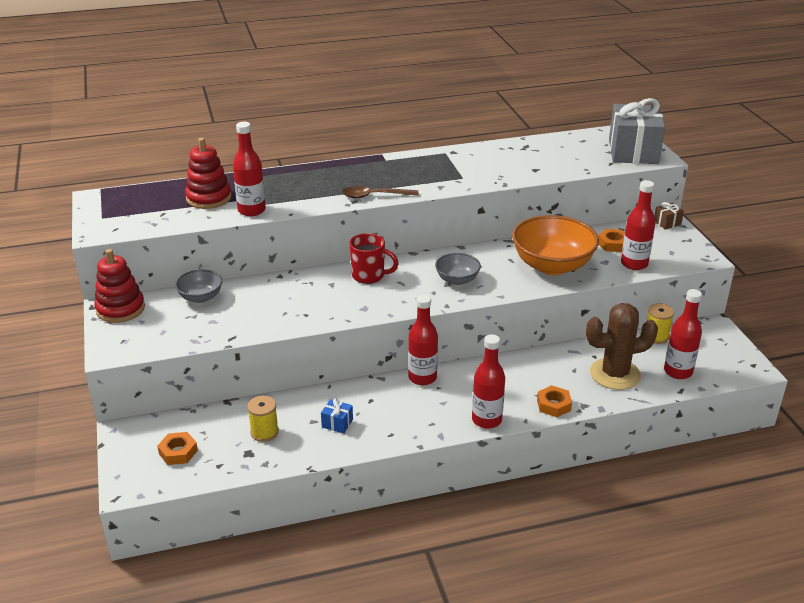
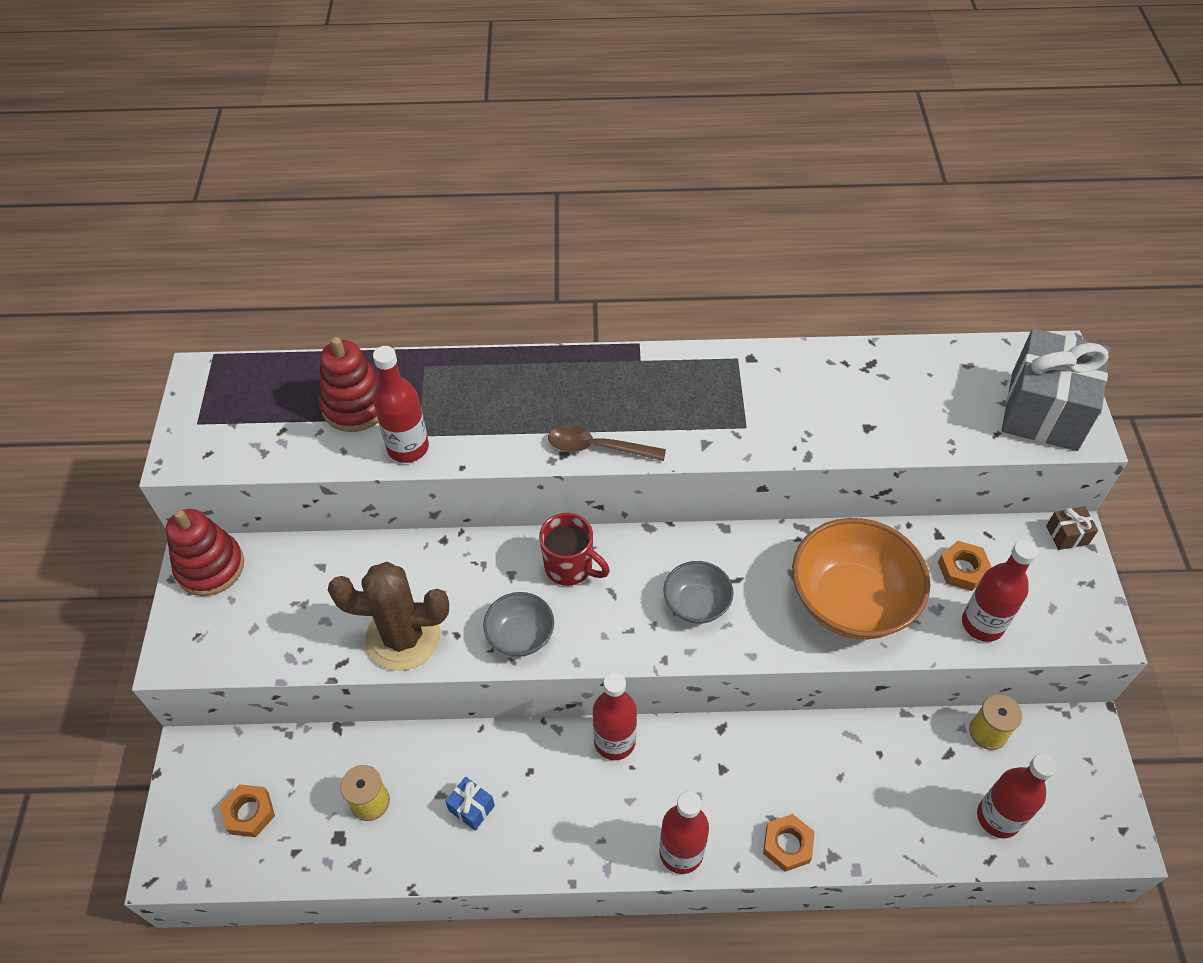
camera: 15 degrees right, 20 degrees up
(200, 297) = (322, 565): grey bowl -> grey bowl (520, 635)
(615, 374) = (899, 800): brown cactus -> brown cactus (403, 637)

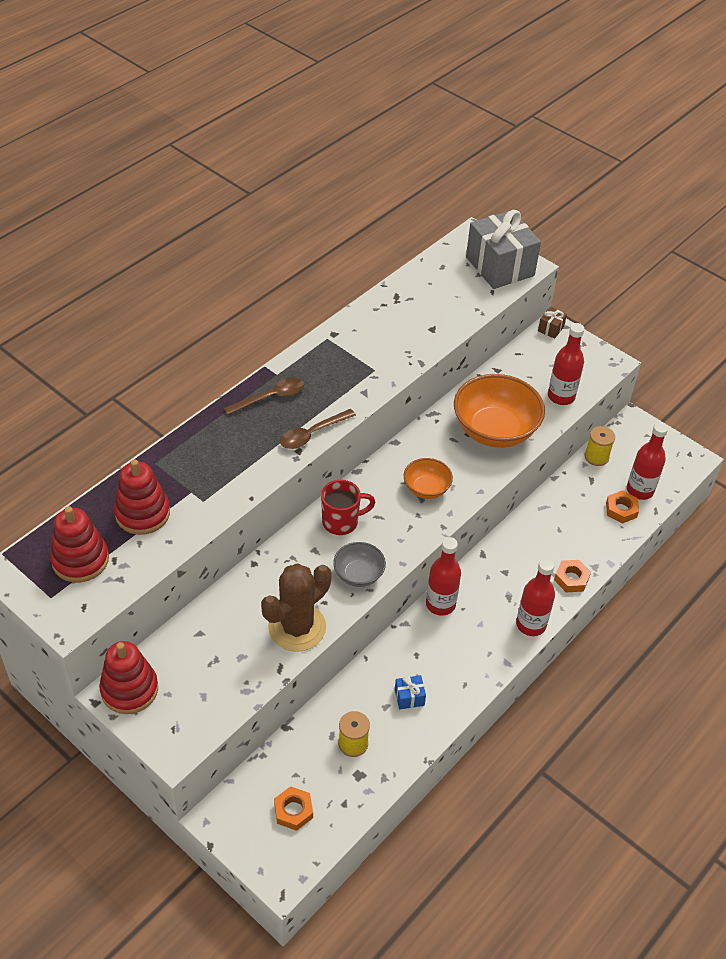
camera: 50 degrees left, 5 degrees down
(258, 408) = (80, 560): none -> red stacking toy
(408, 448) = (206, 511): red bottle -> none
(605, 379) = (270, 397): none -> brown spoon
(696, 604) = (426, 488): grey bowl -> orange bowl
(962, 569) = (525, 378): orange nut -> orange nut (621, 510)

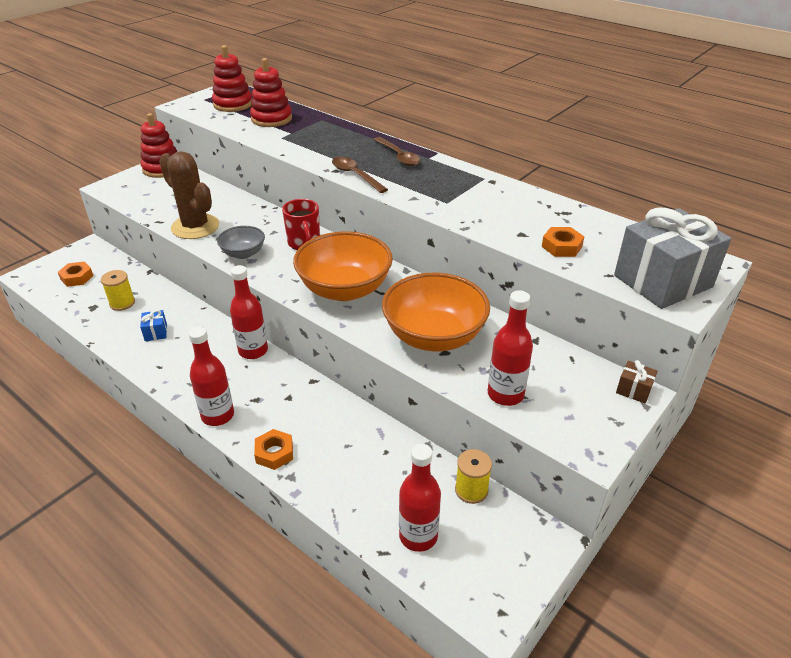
camera: 90 degrees right, 10 degrees down
(426, 488) = (344, 289): orange bowl -> orange bowl, size x1.92
(621, 510) = (381, 511): orange nut -> orange nut (561, 246)

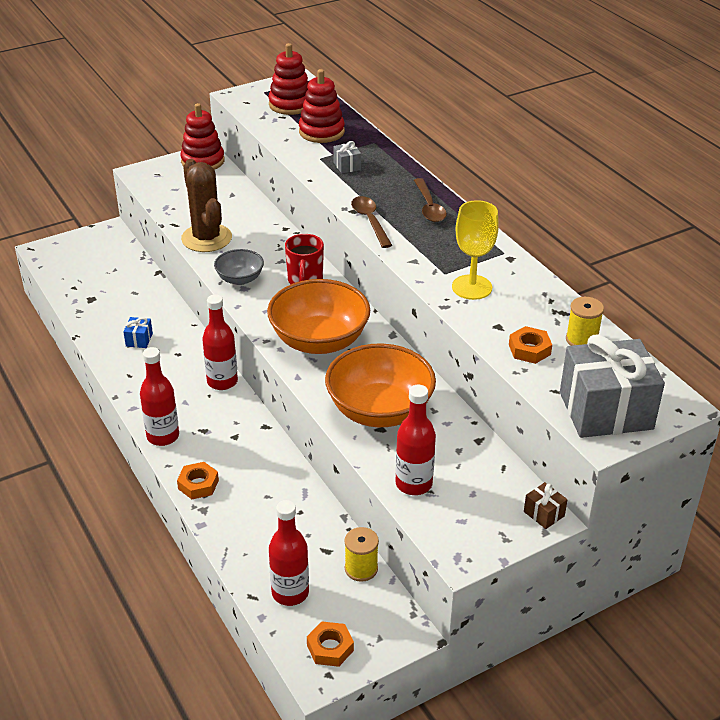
camera: 20 degrees right, 0 degrees up
(77, 277) = (87, 263): orange nut -> orange nut (330, 648)
(122, 303) = (119, 301): yellow spool -> yellow spool (581, 340)
(309, 139) = (347, 166): none -> grey gift
(477, 208) = (472, 287): none -> yellow goblet

